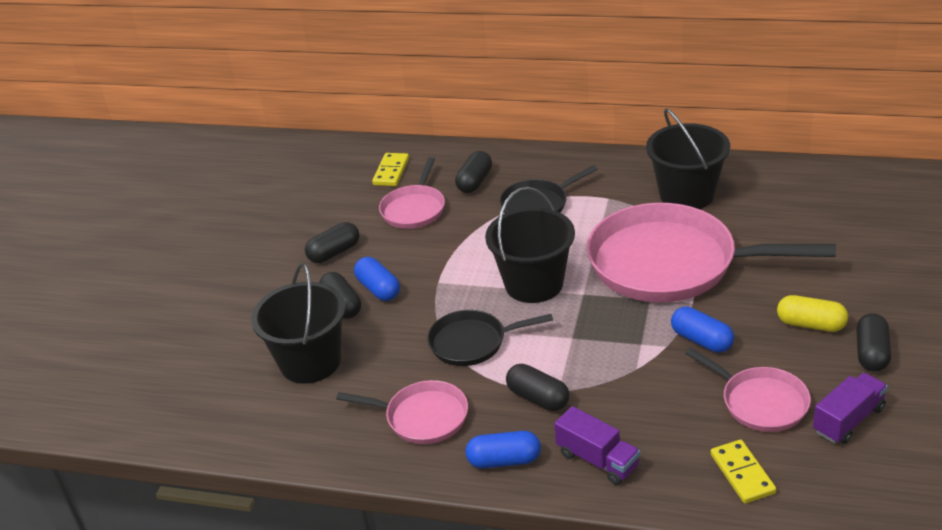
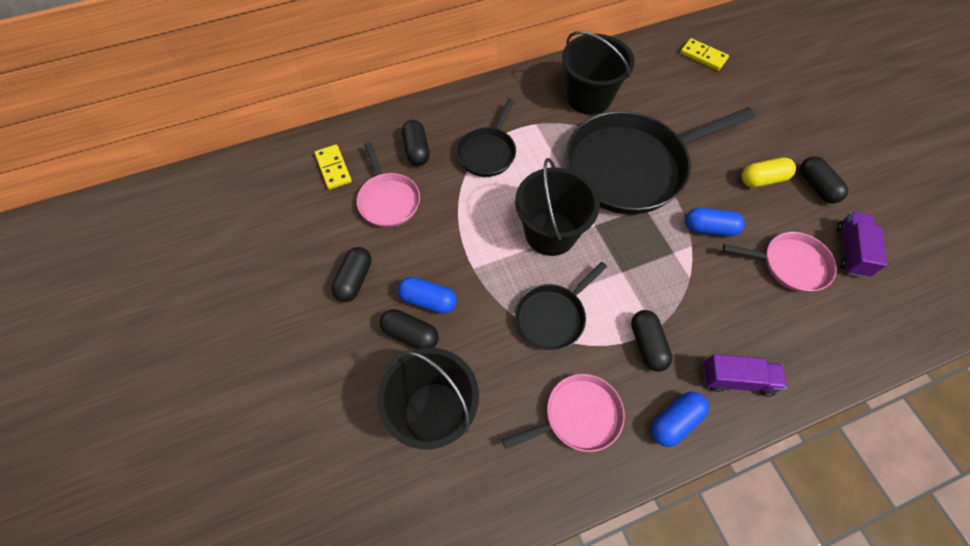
camera: 40 degrees left, 25 degrees up
(538, 398) = (647, 344): black capsule -> black capsule turned 75 degrees clockwise
(671, 264) = (631, 167): pink pan -> black pan
(742, 474) = (832, 335): yellow domino -> yellow domino (703, 56)

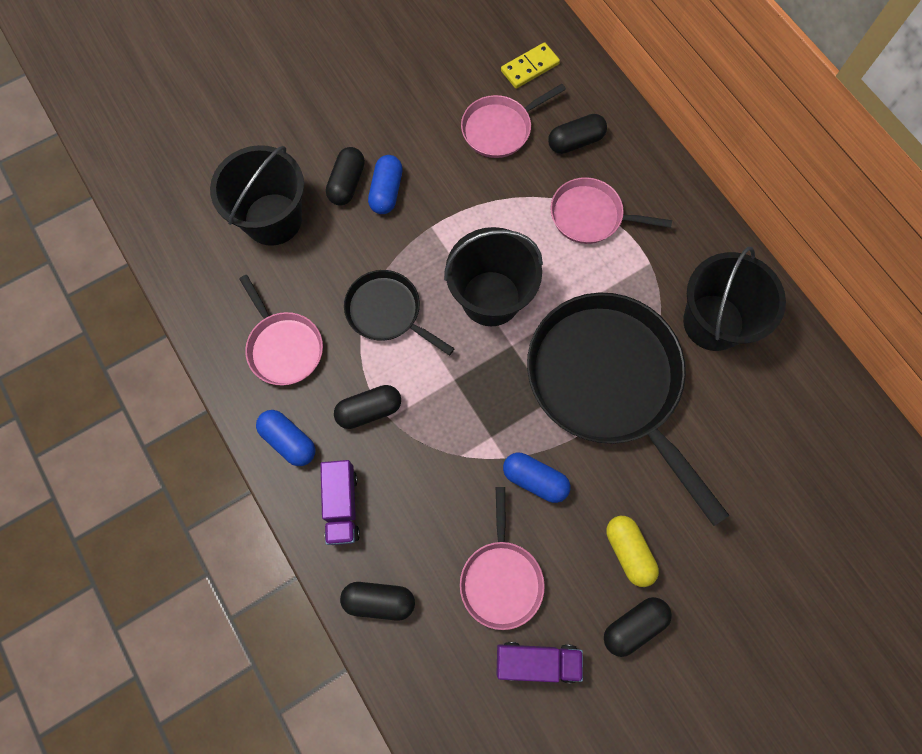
camera: 80 degrees right, 10 degrees up
(354, 280) = (398, 121): black capsule -> black capsule (379, 601)
(487, 152) = (590, 216): black pan -> pink pan
(703, 56) = (843, 475): yellow domino -> none
(709, 228) = (535, 480): blue capsule -> blue capsule turned 60 degrees counterclockwise

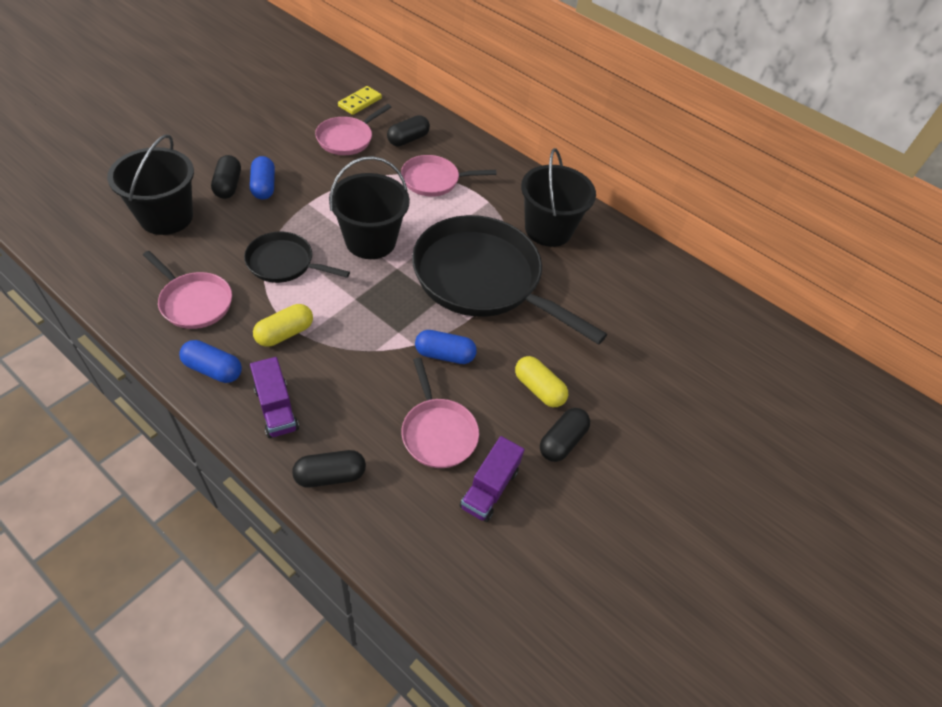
camera: 25 degrees left, 20 degrees down
(369, 410) = (285, 333): black capsule -> yellow capsule
(537, 661) = (489, 488): purple truck -> purple truck turned 135 degrees clockwise

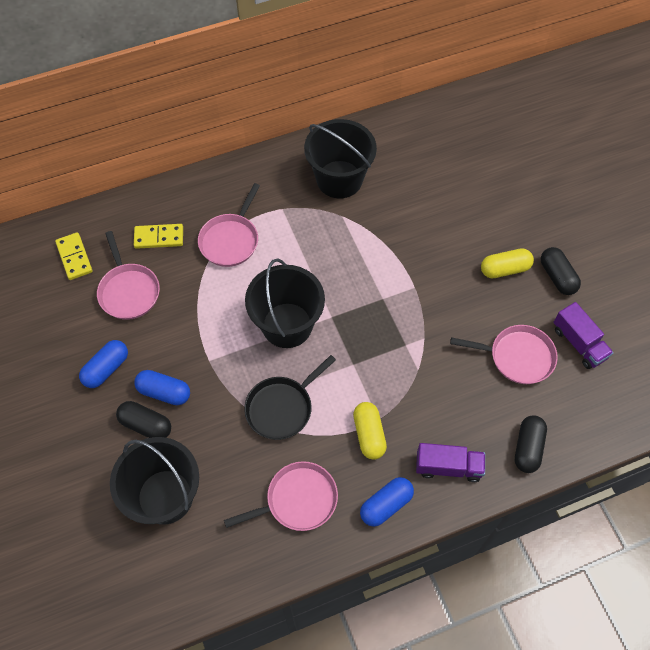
camera: 55 degrees left, 10 degrees up
(408, 139) = (159, 237): black capsule -> yellow domino
(444, 355) = (444, 320): blue capsule -> blue capsule (106, 369)
(483, 279) = (374, 256): black pan -> none

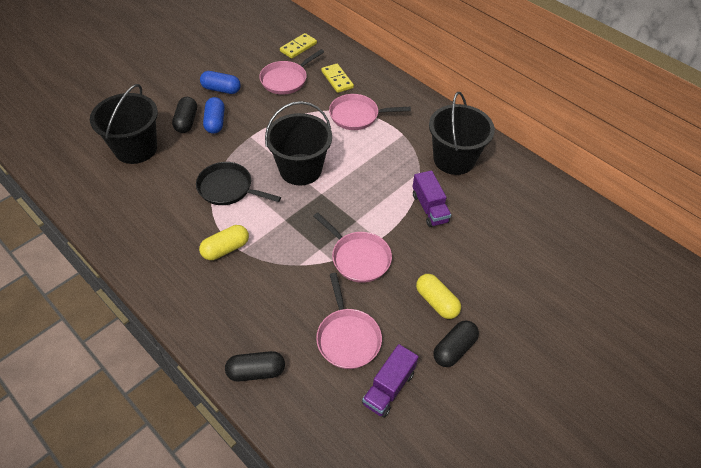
camera: 65 degrees right, 10 degrees down
(297, 500) = (154, 221): pink pan -> pink pan (358, 258)
(386, 505) = (167, 278): blue capsule -> none
(448, 467) = (215, 313): purple truck -> purple truck (429, 208)

